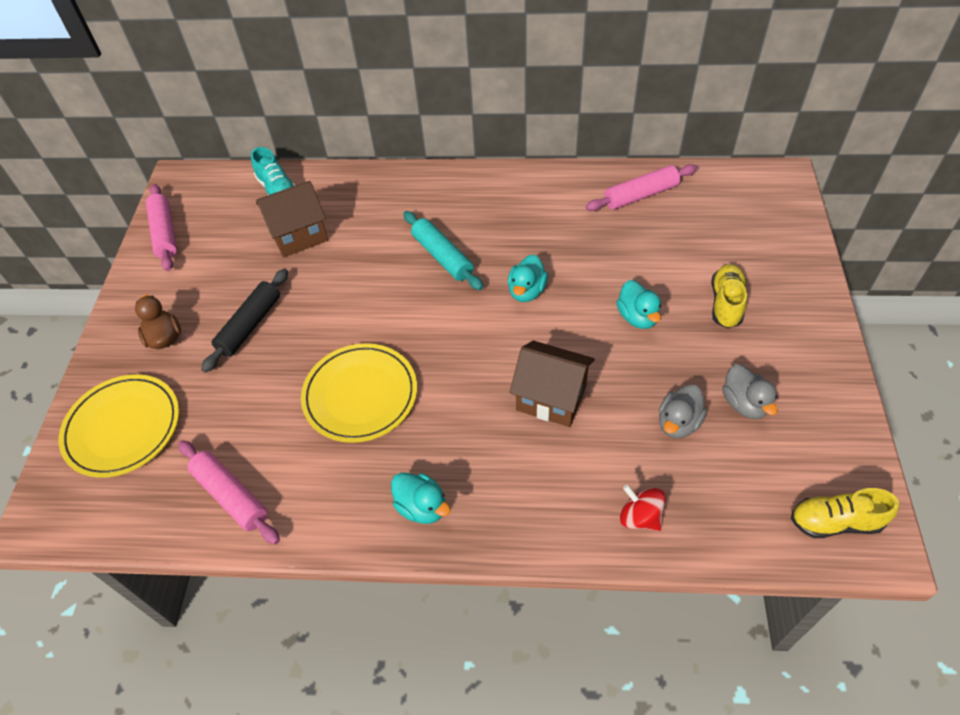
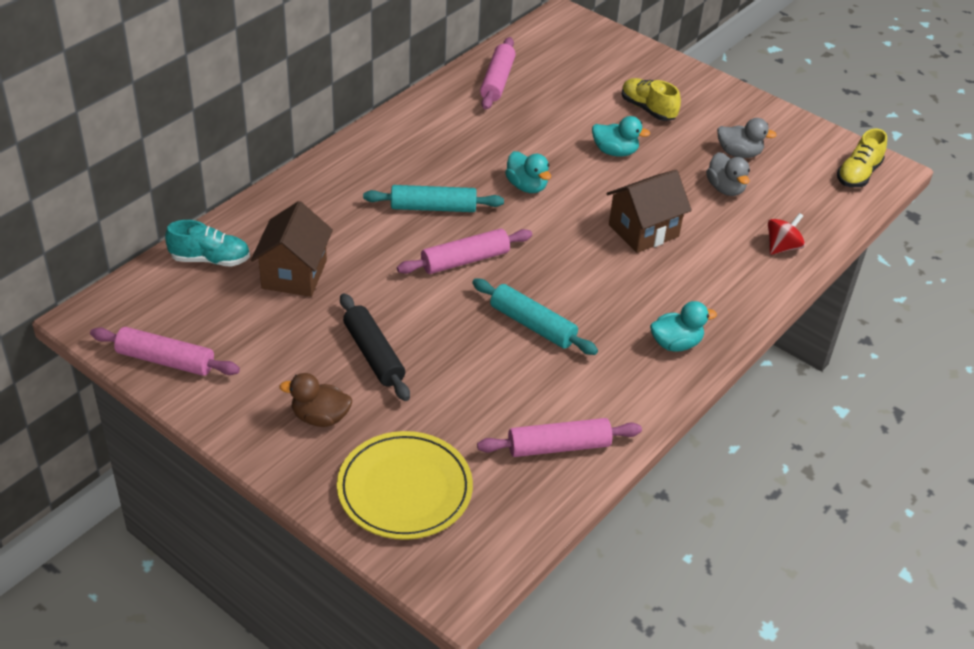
camera: 60 degrees left, 10 degrees down
(360, 395) = (532, 325): yellow plate -> turquoise rolling pin
(399, 310) = (465, 260): none -> pink rolling pin
(640, 517) = (782, 247): red spinning top -> red spinning top turned 150 degrees clockwise

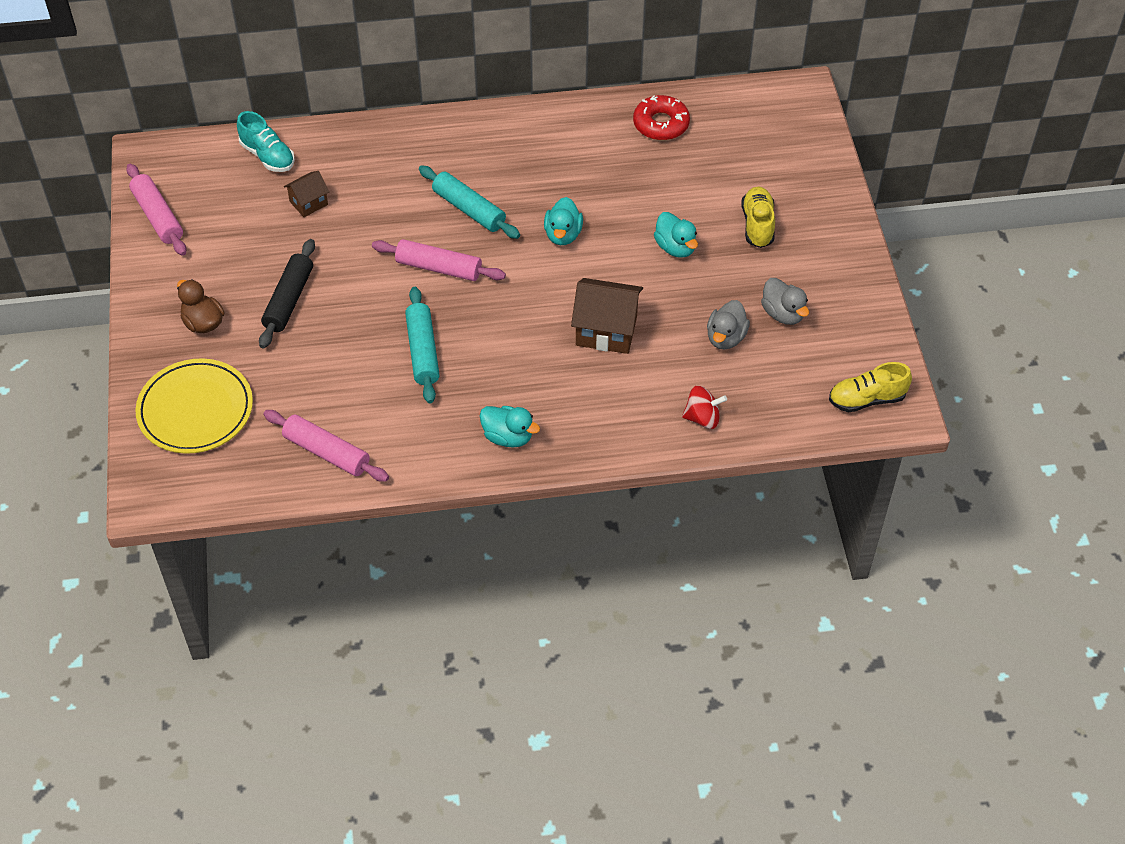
camera: 45 degrees right, 10 degrees up
(294, 274) = (309, 203): brown house -> brown house, size x0.57
(497, 81) = (661, 124): pink rolling pin -> red donut

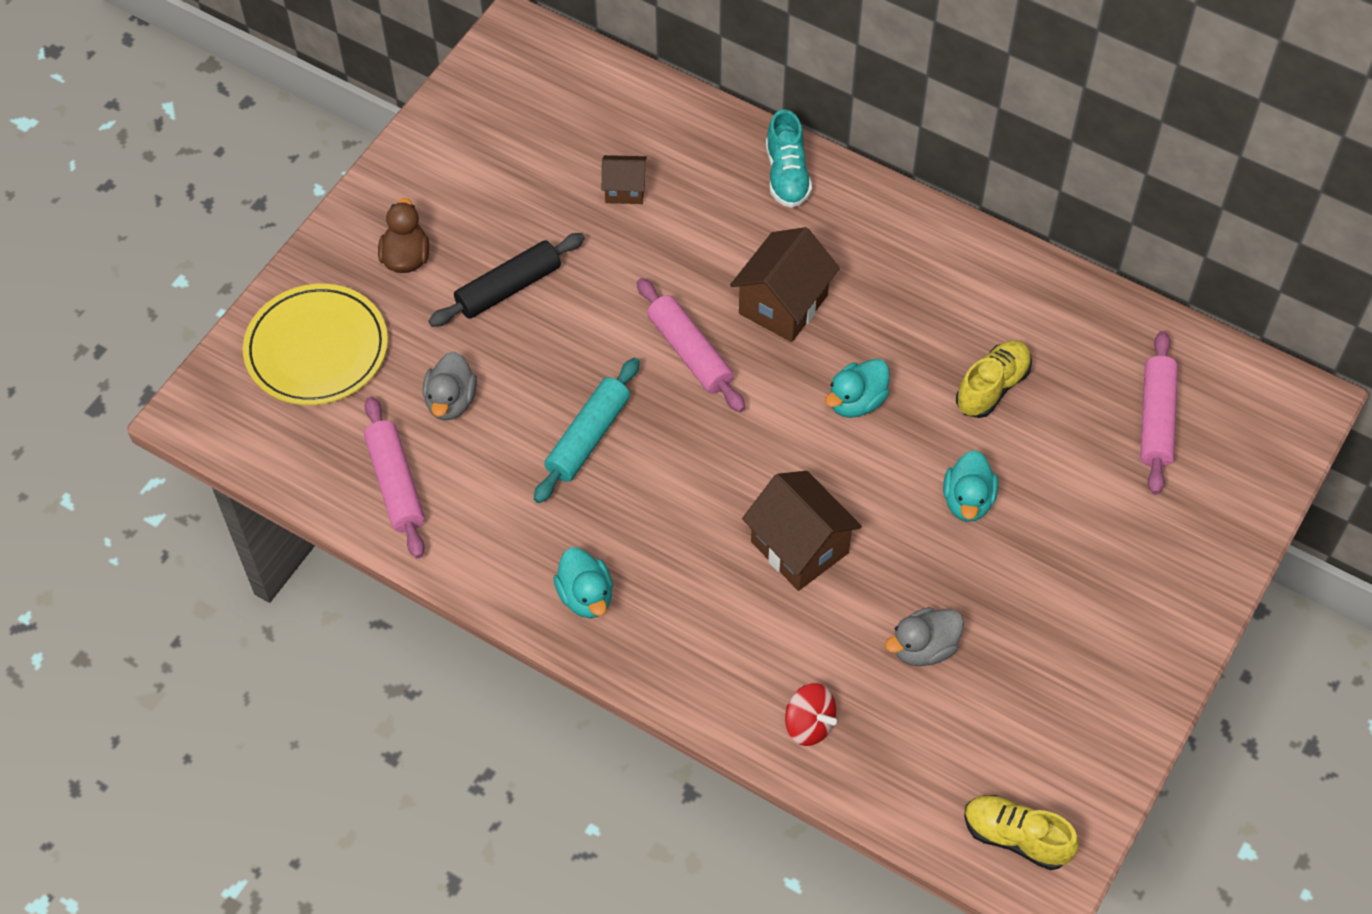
camera: 40 degrees right, 5 degrees up
(158, 216) = (466, 110): pink rolling pin -> pink rolling pin (1156, 419)
(268, 156) = (631, 109): turquoise shoe -> turquoise shoe (787, 175)
(469, 209) = (783, 304): turquoise rolling pin -> brown house
(661, 124) = (1091, 338): red donut -> none
(757, 225) = (1089, 537): yellow shoe -> yellow shoe (992, 387)
(783, 314) = (1016, 665): grey duck -> grey duck (451, 401)

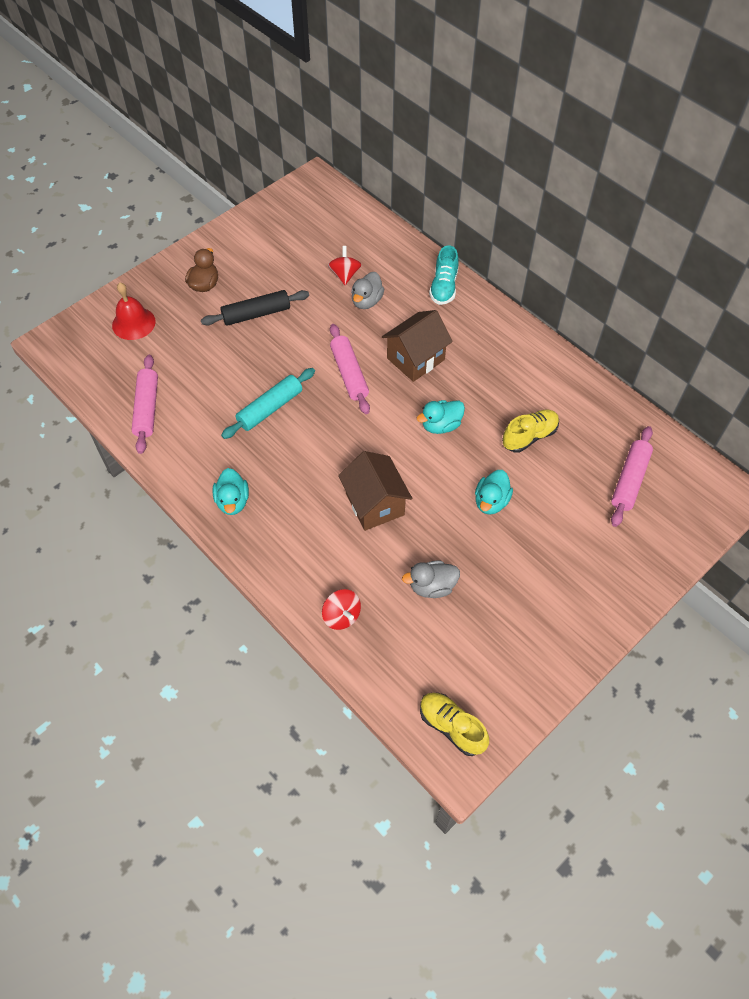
camera: 15 degrees right, 0 degrees up
(317, 349) = (133, 323): yellow plate -> red bell
(451, 401) = (198, 369): grey duck -> grey duck (366, 301)
(625, 190) = (345, 275): brown house -> red spinning top

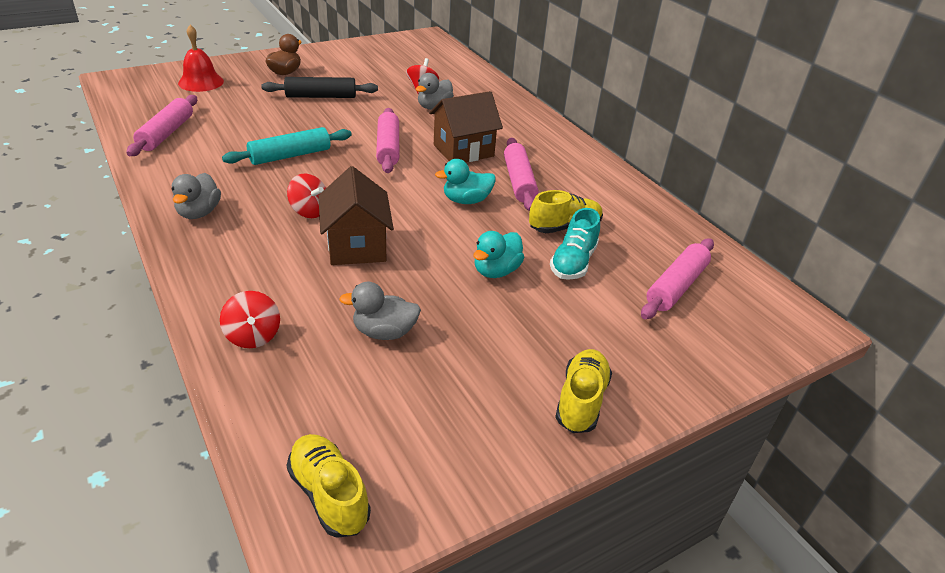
camera: 10 degrees right, 20 degrees down
(232, 501) = (199, 213): turquoise duck -> grey duck
(320, 474) = (309, 211): none -> red spinning top
(444, 287) = (516, 112): turquoise shoe -> turquoise shoe (573, 262)
(476, 388) = (518, 181): none -> pink rolling pin
(586, 610) = (581, 401): none -> yellow shoe

